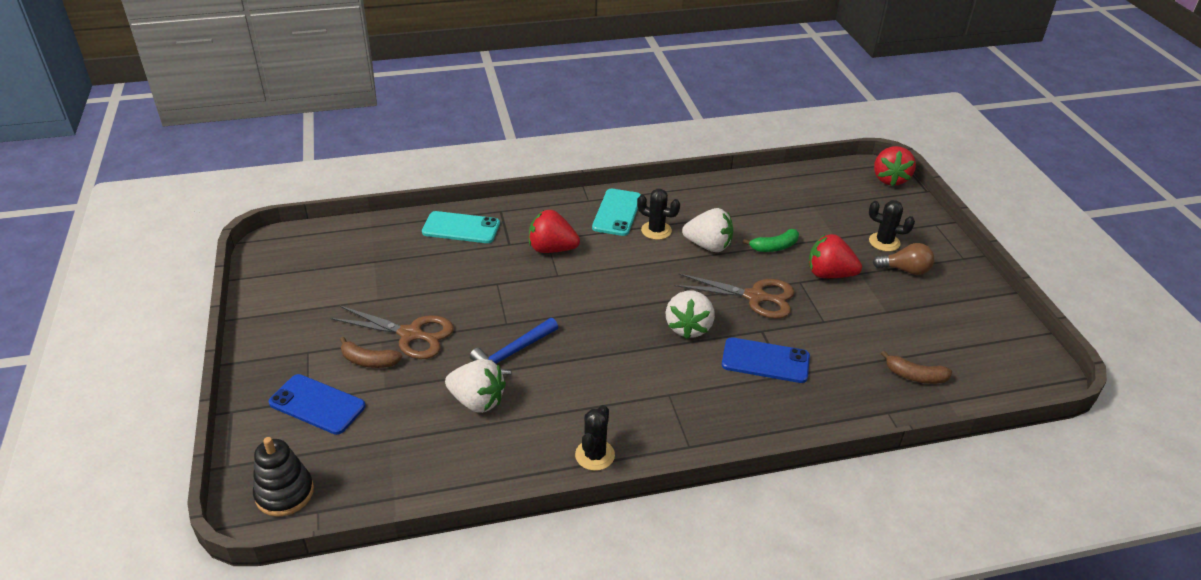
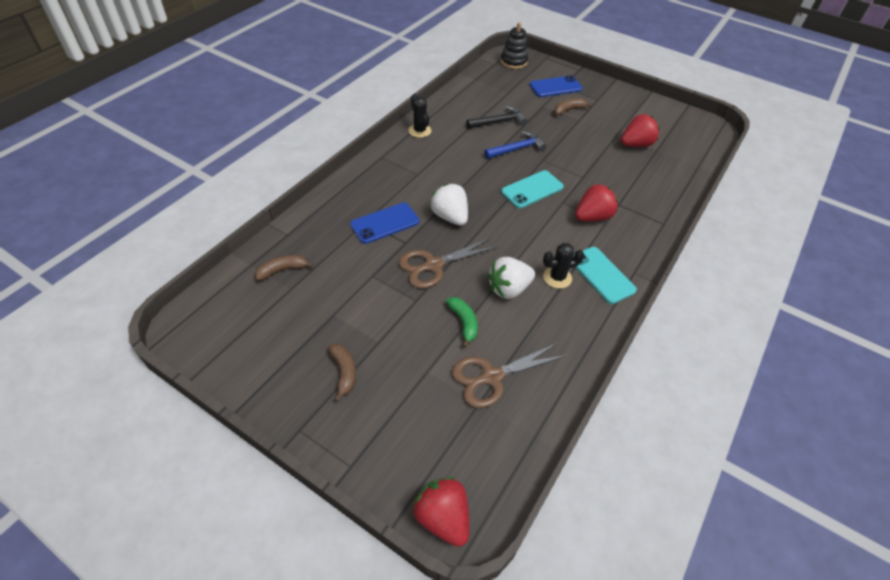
camera: 135 degrees right, 10 degrees up
(411, 334) = (573, 129): brown scissors -> brown scissors (491, 377)
(461, 228) = (659, 196): turquoise phone -> turquoise phone (532, 189)
(477, 401) = (499, 122): white strawberry -> black hammer
(513, 353) = (516, 149): blue hammer -> blue hammer turned 60 degrees clockwise
(774, 247) = (464, 322): green banana -> green banana turned 135 degrees clockwise
(829, 274) = (400, 323): red strawberry -> red strawberry (635, 145)
(884, 242) = (383, 397): black cactus -> none
(905, 270) = (344, 372): brown light bulb -> brown banana

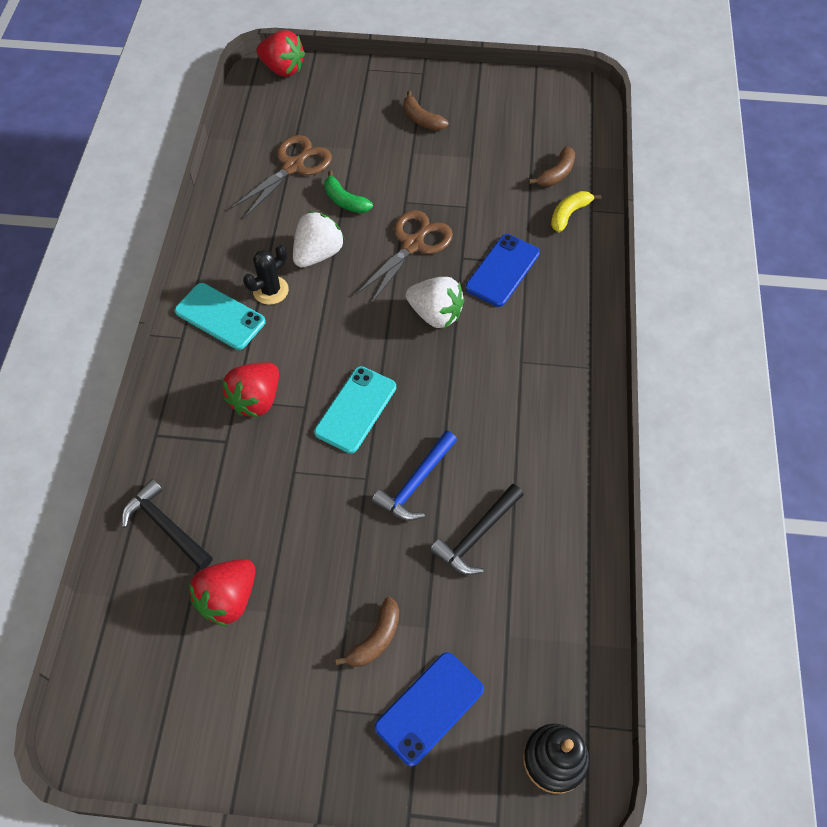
camera: 155 degrees right, 10 degrees up
(305, 238) = (569, 214): none -> yellow banana
(419, 131) = (580, 447): black cactus -> none
(664, 181) = (166, 526): none -> black hammer

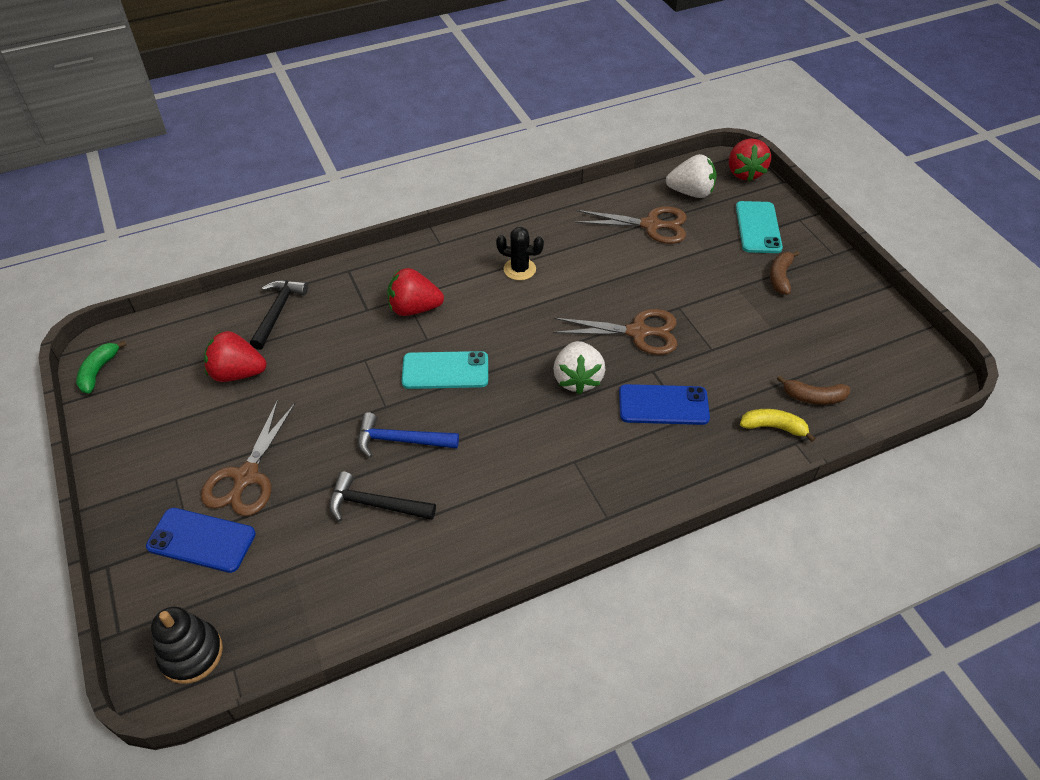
camera: 60 degrees right, 10 degrees down
(220, 316) = (474, 254): turquoise phone -> turquoise phone (758, 227)
(318, 254) = (577, 279): white strawberry -> white strawberry (691, 192)
(345, 201) = (645, 270): green banana -> green banana (98, 371)
(376, 638) = (246, 477): brown banana -> brown scissors

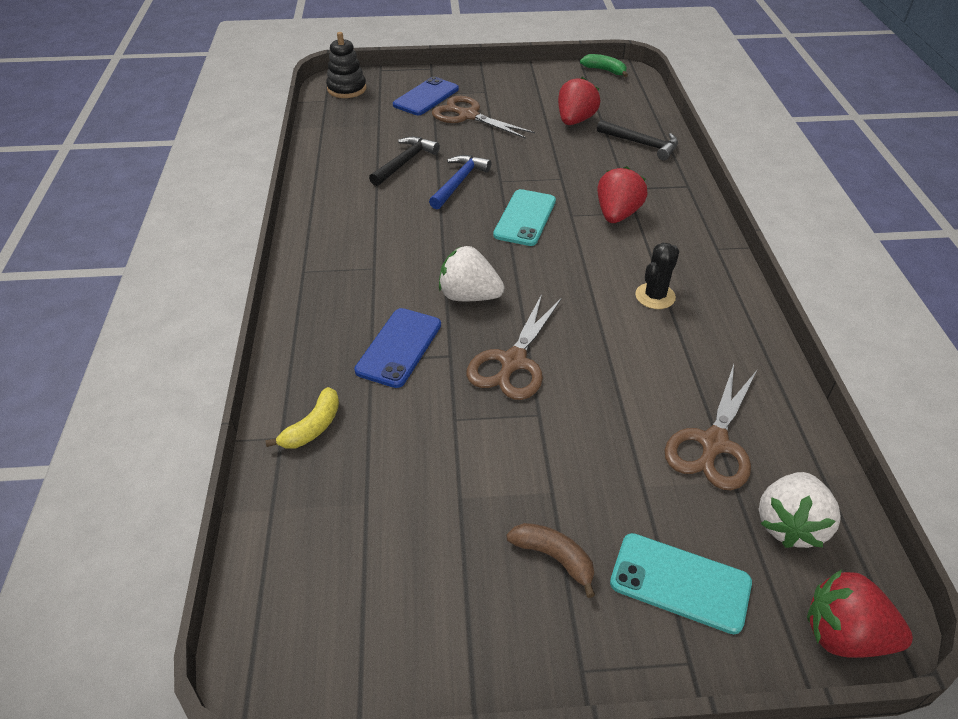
camera: 110 degrees right, 5 degrees down
(813, 397) = (327, 487): brown banana -> none

